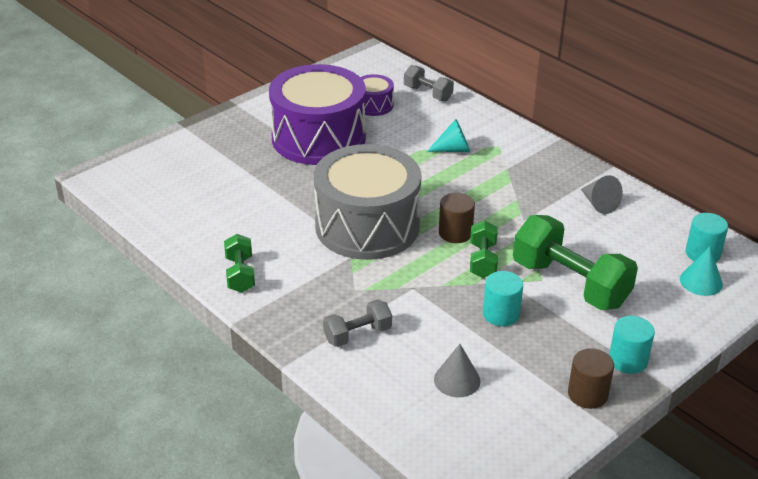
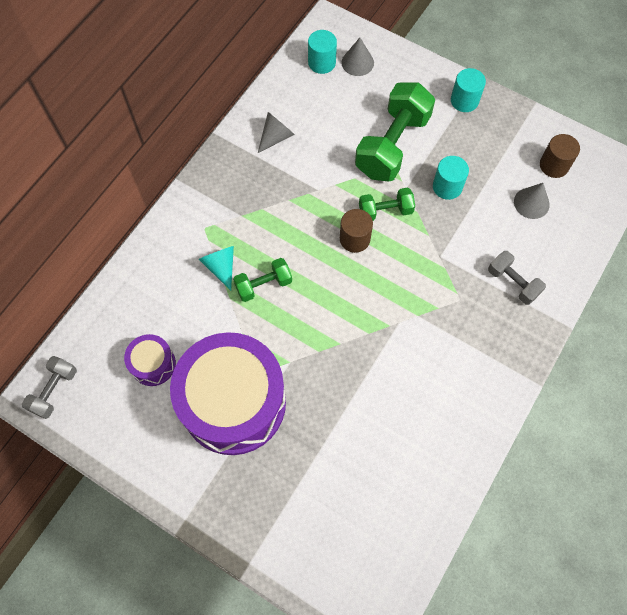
camera: 105 degrees left, 30 degrees up
(240, 274) = (477, 402): green dumbbell -> green dumbbell (263, 285)
(367, 226) = (369, 313): grey drum -> none
(428, 93) = (116, 314): grey dumbbell -> grey dumbbell (54, 391)
(587, 394) = (509, 121): brown cylinder -> brown cylinder (554, 165)
(701, 281) = (357, 62): turquoise cone -> grey cone

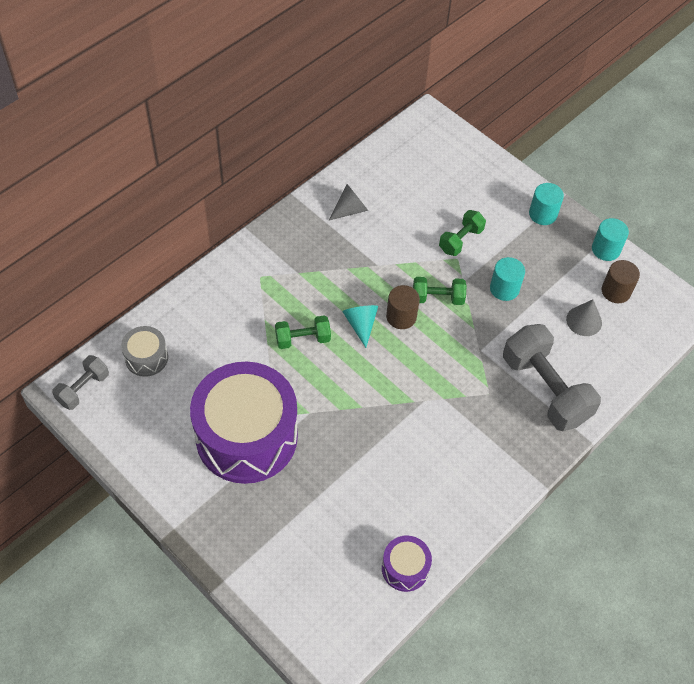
camera: 10 degrees right, 10 degrees down
(111, 342) = (146, 358): none -> grey drum
(153, 364) = (180, 386): purple drum -> purple drum (405, 568)
(221, 267) = (266, 314): turquoise cone -> turquoise cone (361, 324)
(322, 63) = (412, 152): turquoise cylinder -> turquoise cylinder (605, 249)
(357, 62) = (447, 158): grey cone -> none
(392, 145) = (460, 240): green dumbbell -> green dumbbell, size x0.52
(513, 283) = (545, 389): grey dumbbell -> grey dumbbell, size x1.91

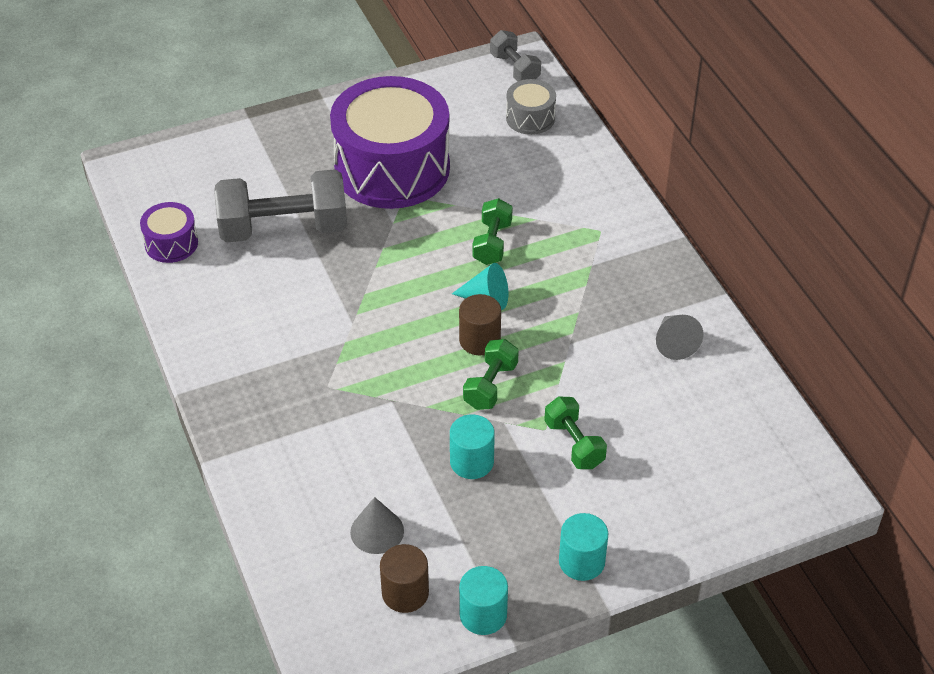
camera: 115 degrees right, 10 degrees down
(545, 389) = (300, 444): grey dumbbell -> grey dumbbell (283, 228)

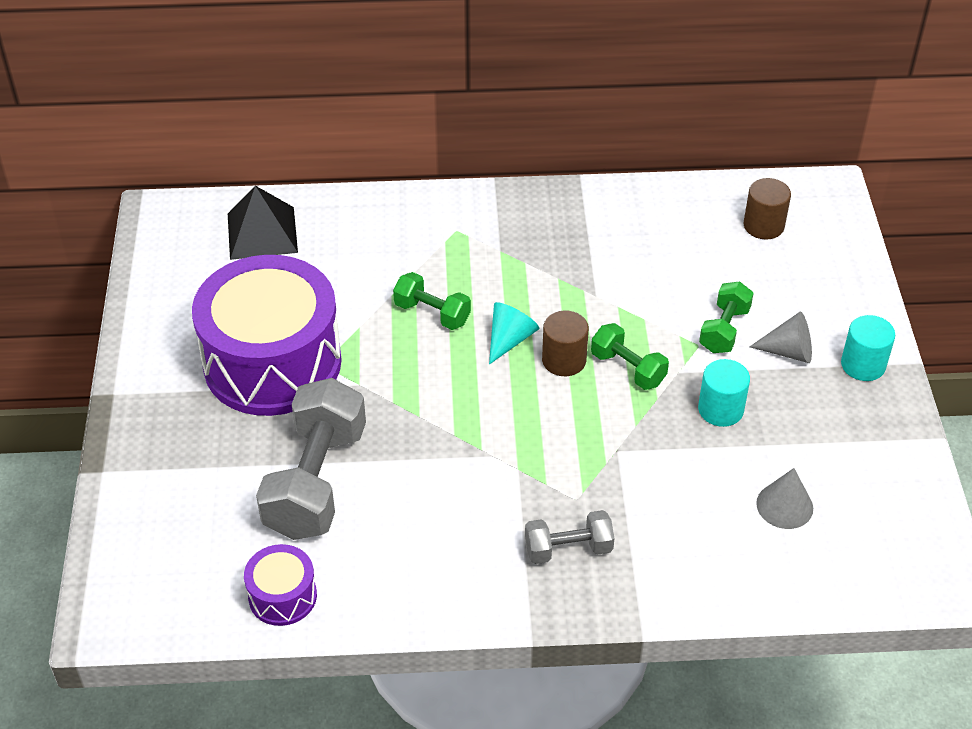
camera: 70 degrees left, 0 degrees up
(405, 593) = (866, 502): brown cylinder -> brown cylinder (763, 226)
(483, 615) = (905, 451): turquoise cylinder -> none
(515, 69) = (176, 222): grey dumbbell -> grey dumbbell (568, 549)
(530, 118) = (262, 232): grey drum -> black pyramid
(574, 444) = (724, 330): green dumbbell -> green dumbbell turned 60 degrees counterclockwise
(674, 343) = (627, 226): grey cone -> grey cone (788, 351)

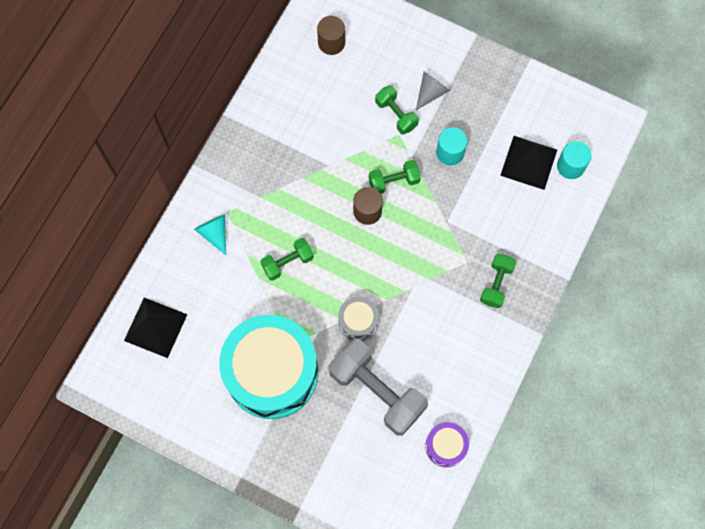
camera: 60 degrees left, 25 degrees up
(272, 363) = (272, 373): purple drum -> turquoise drum
(401, 418) = (358, 321): none -> grey drum
(510, 339) = (334, 231): turquoise cone -> turquoise cone (214, 233)
(568, 549) = (496, 284): grey dumbbell -> green dumbbell
(784, 505) = (529, 162): grey cone -> black pyramid
(863, 365) = (462, 62): turquoise cylinder -> turquoise cylinder (570, 166)

